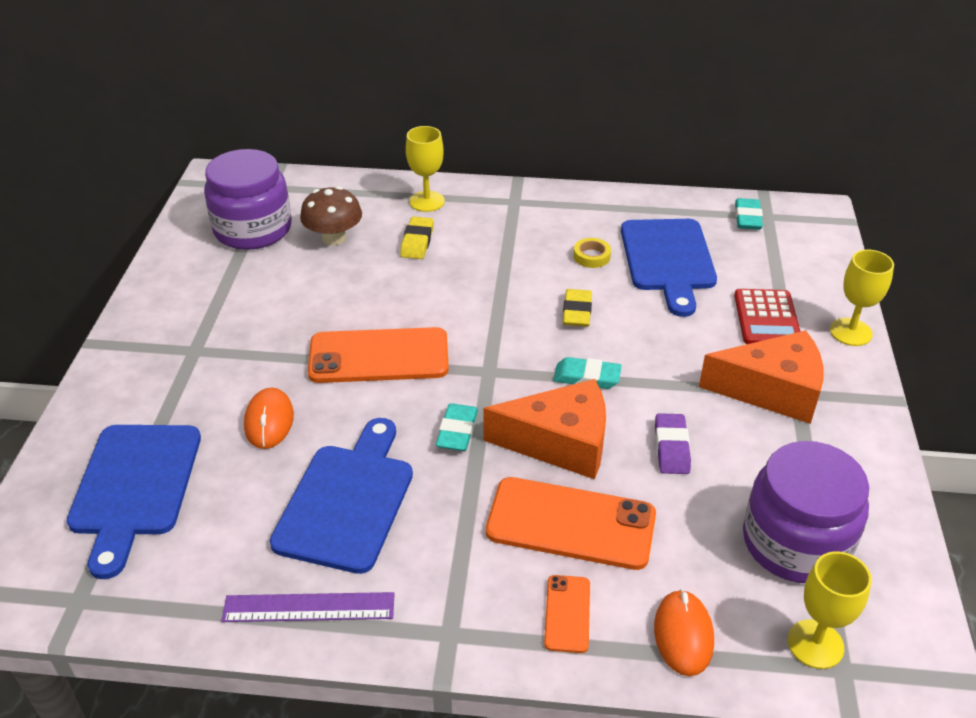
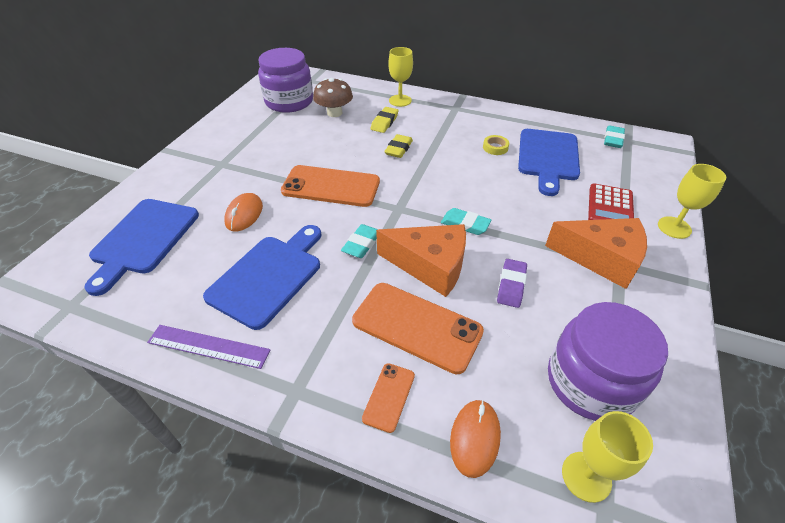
camera: 15 degrees right, 5 degrees up
(577, 312) = (473, 180): yellow eraser -> yellow eraser (398, 149)

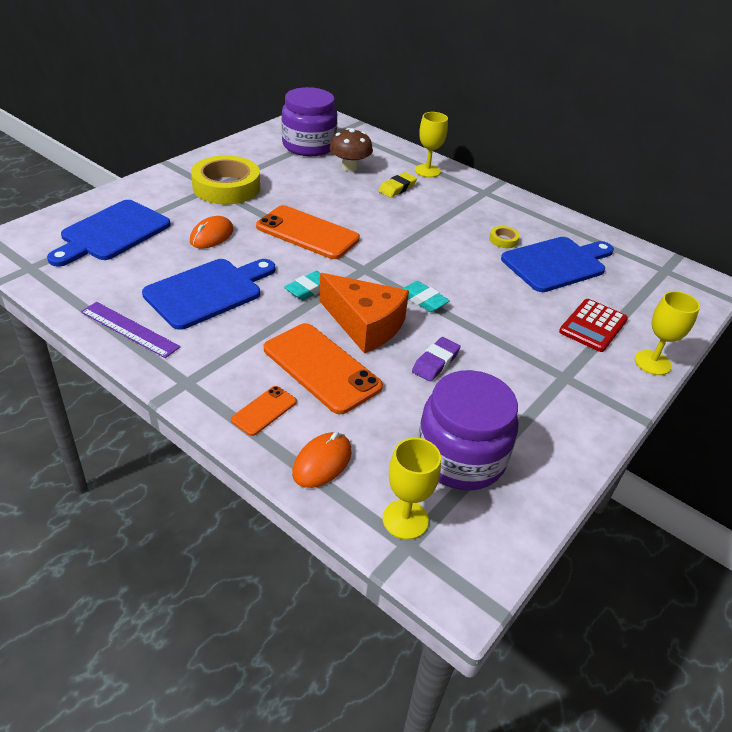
camera: 15 degrees right, 5 degrees down
(235, 160) = (226, 187): none -> yellow tape
(398, 149) = (397, 216): yellow eraser -> none
(548, 157) = (557, 263): blue cutting board -> blue cutting board turned 150 degrees counterclockwise
(601, 258) = (547, 367): orange cheese -> none
(613, 139) = (647, 265): turquoise eraser -> none

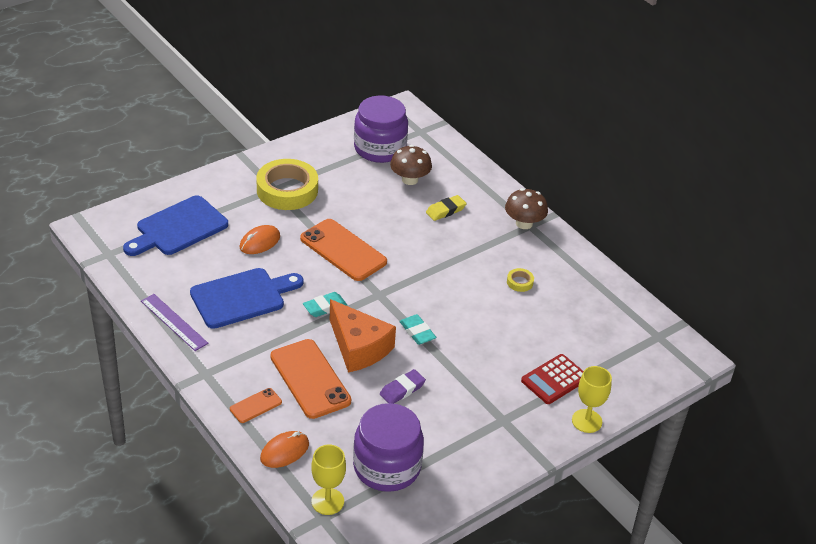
camera: 15 degrees right, 0 degrees up
(427, 171) = (484, 193): yellow goblet -> none
(478, 191) = (524, 223): none -> brown mushroom
(557, 263) = (557, 314): blue cutting board -> none

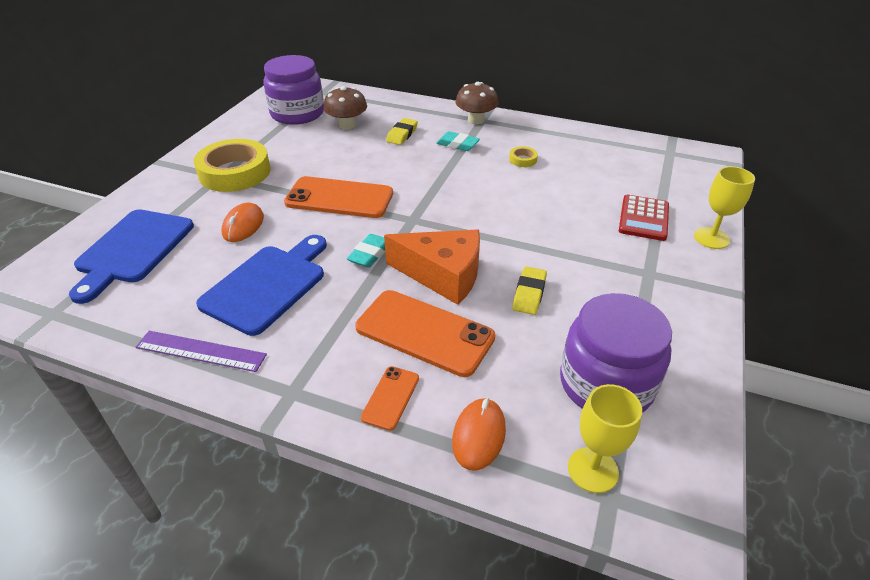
camera: 30 degrees left, 0 degrees up
(402, 390) = (529, 294): purple eraser -> yellow eraser
(417, 332) = (483, 235): turquoise eraser -> turquoise eraser (457, 144)

